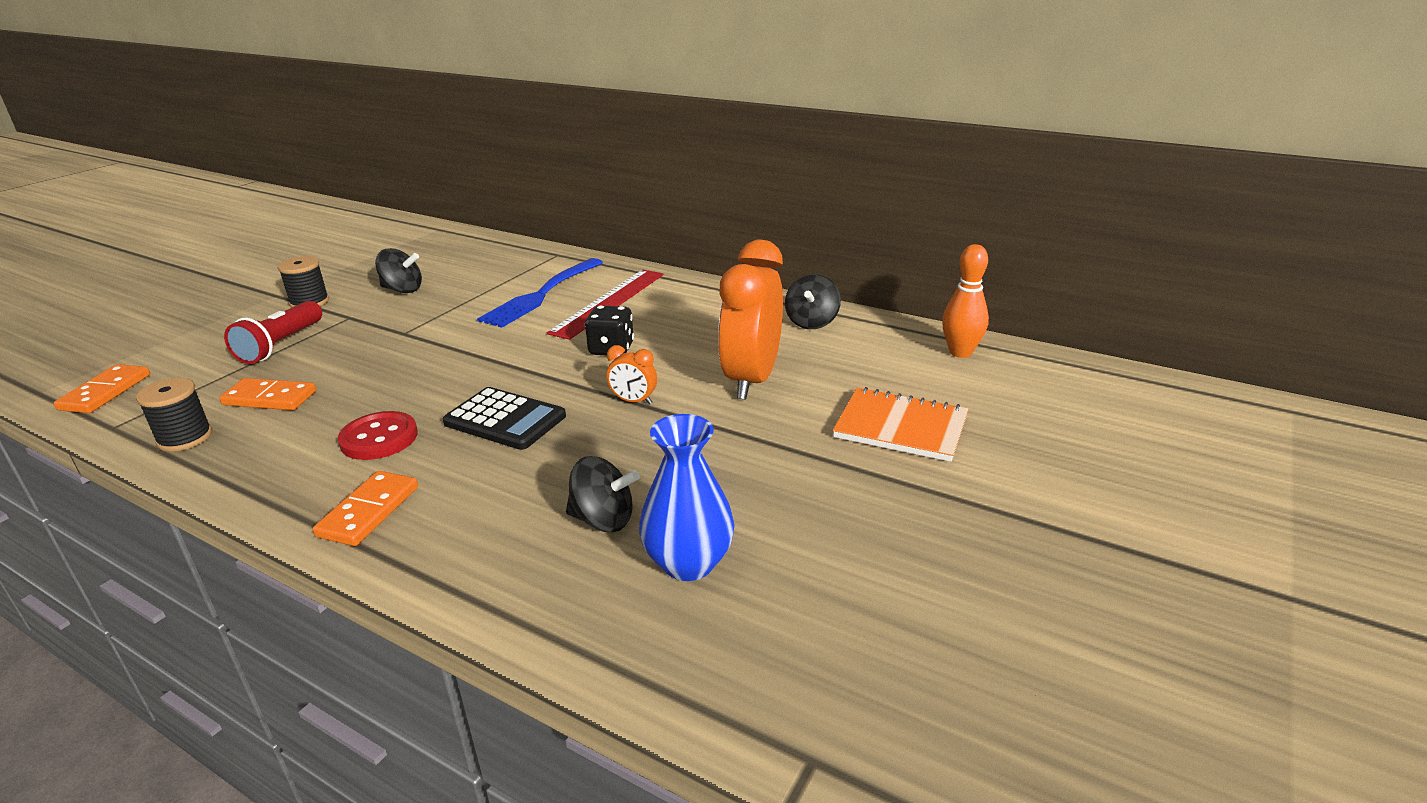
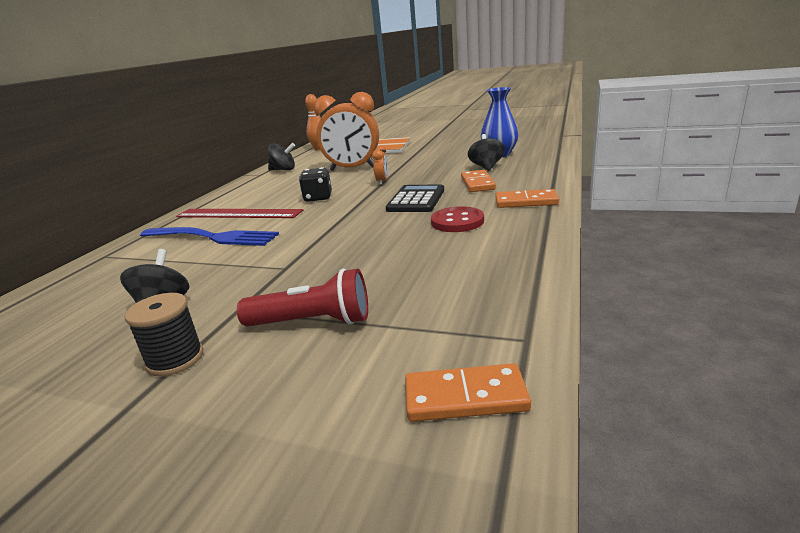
camera: 100 degrees left, 5 degrees down
(185, 438) = (510, 287): black spool -> none
(269, 398) = (426, 279): orange domino -> orange domino (477, 183)

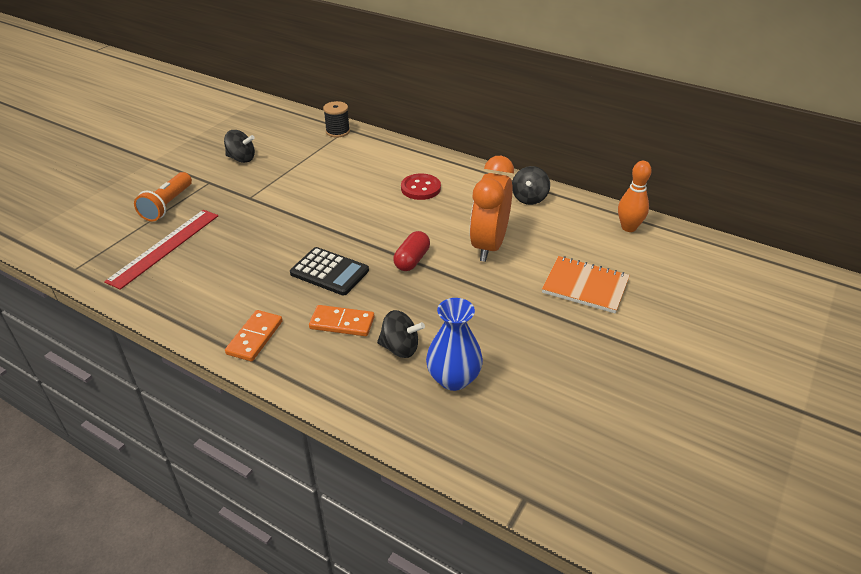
camera: 100 degrees right, 15 degrees up
(175, 359) = (178, 168): black spool -> black spool (338, 131)
(211, 237) = (341, 166): blue fork -> none
(238, 214) = (388, 175): red ruler -> red ruler (164, 247)
(313, 322) = (167, 205): red flashlight -> orange flashlight
(318, 198) = (393, 216): black dice -> none
(382, 182) = (412, 260): orange clock -> red capsule
(457, 222) = (250, 284): red button -> red button (420, 188)
(465, 397) = (60, 241): orange domino -> none

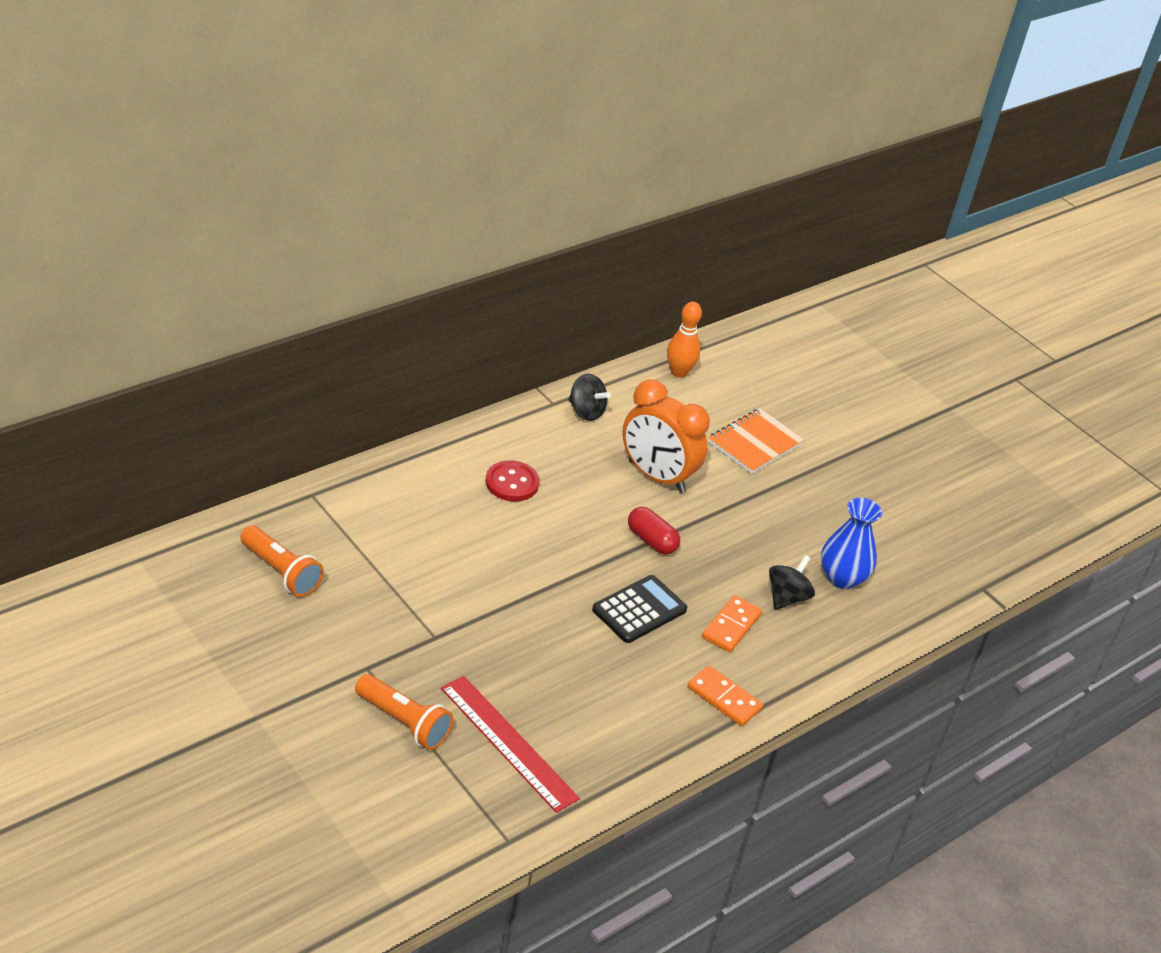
camera: 75 degrees left, 0 degrees up
(241, 159) = (322, 620): black spinning top -> none
(274, 137) = (281, 572): none -> orange flashlight
(338, 131) = (312, 505): black spool -> none

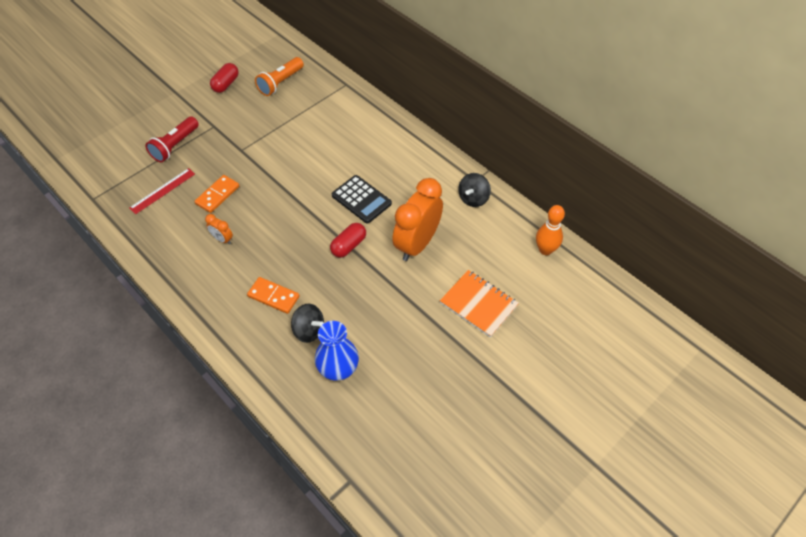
camera: 90 degrees right, 15 degrees up
(259, 643) = (226, 84): none -> red capsule
(404, 722) = (175, 146): orange flashlight -> red flashlight
(508, 742) = (162, 191): red ruler -> red ruler, size x0.66
(512, 483) = (384, 168): red button -> none
(622, 673) = (222, 239): none -> orange clock
(639, 610) = (280, 244): black calculator -> black calculator (361, 199)
(724, 698) = (206, 295): orange domino -> orange domino (217, 195)

